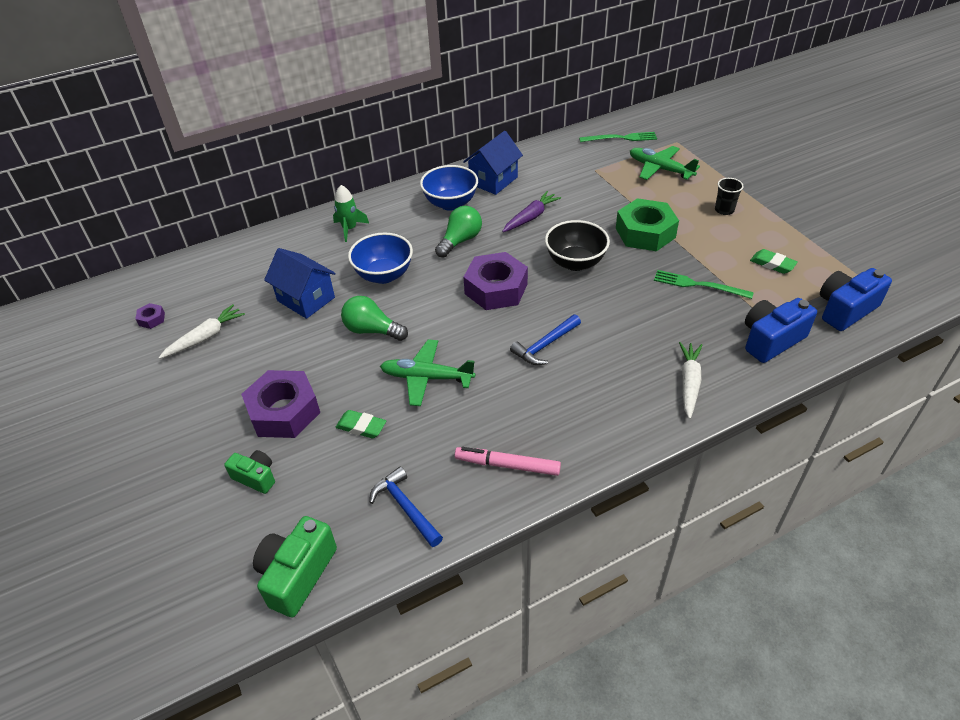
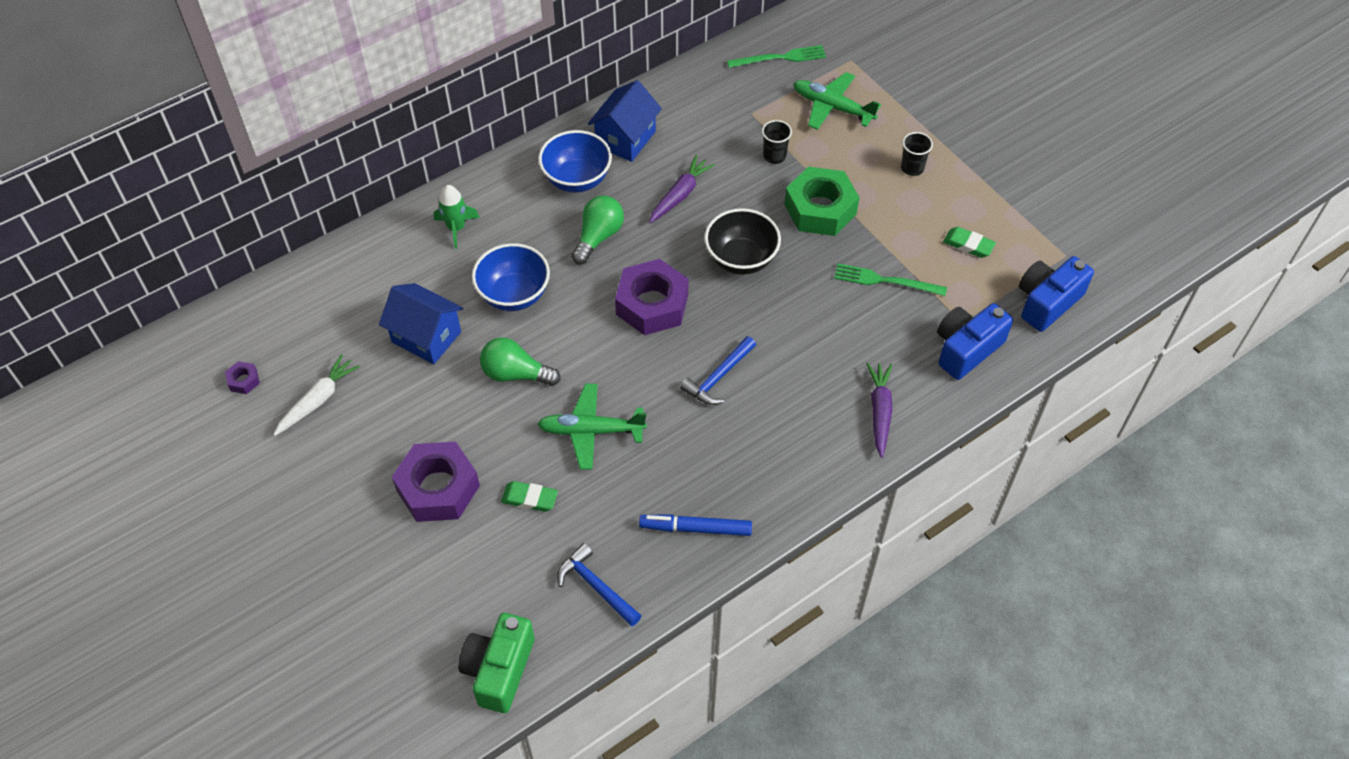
camera: 10 degrees left, 10 degrees up
(255, 477) = (427, 569): green camera -> none
(507, 465) = (695, 528): pink marker -> blue marker
(610, 197) = (774, 156): none -> black cup
(689, 383) = (879, 411): white carrot -> purple carrot

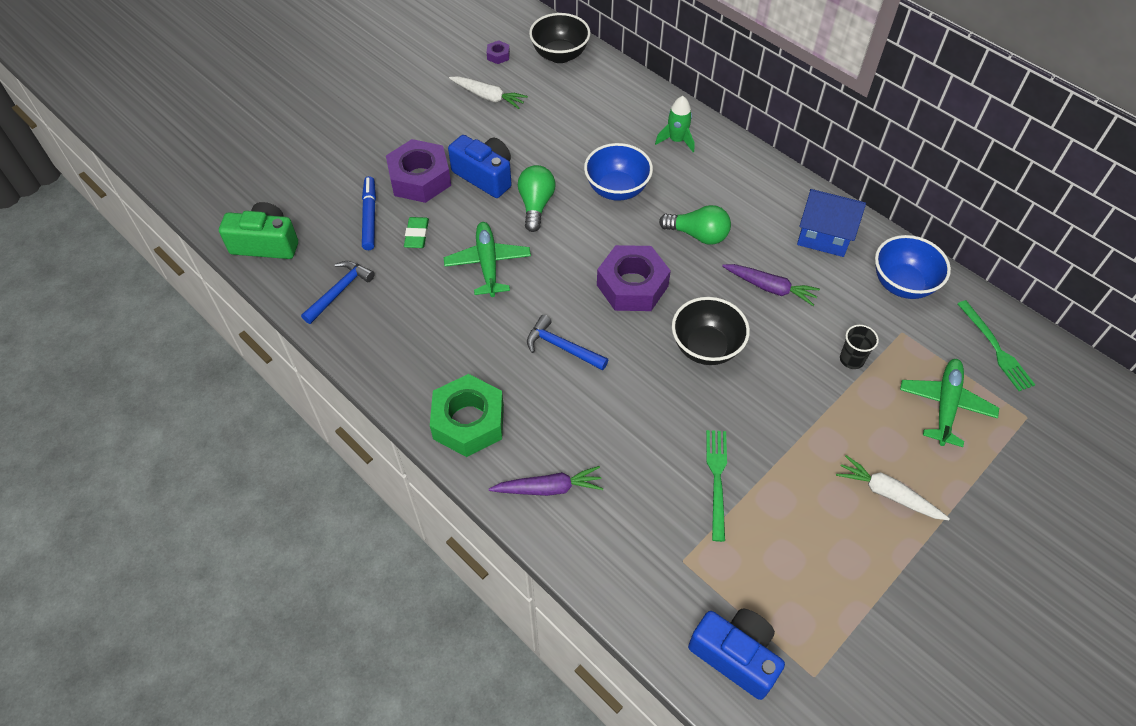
camera: 80 degrees right, 0 degrees up
(270, 315) = (560, 55): none -> black bowl
(426, 337) = (560, 144): blue house -> none
(577, 179) = (760, 209): blue bowl -> blue bowl (902, 284)
(695, 528) = (400, 351): blue marker -> blue marker (369, 217)
(820, 209) = (794, 408): green nut -> green nut (468, 421)
(912, 168) = (888, 493): black cup -> white carrot
(966, 349) = (646, 568): blue camera -> blue camera (485, 176)
(968, 245) = (794, 561): green eraser -> none

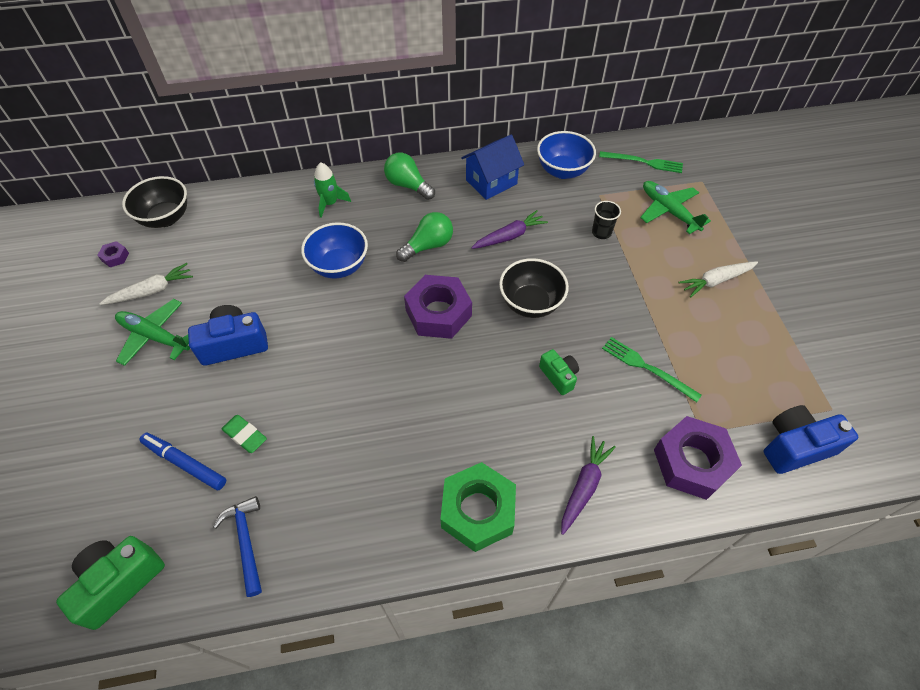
camera: 55 degrees left, 0 degrees up
(420, 179) = (184, 395): purple nut -> purple nut (692, 462)
(488, 264) = (328, 398): green plane -> green plane (155, 336)
(536, 205) = (301, 327): green light bulb -> green light bulb (408, 185)
(561, 347) = (457, 395): blue hammer -> none
(645, 412) = (559, 376): none -> green camera

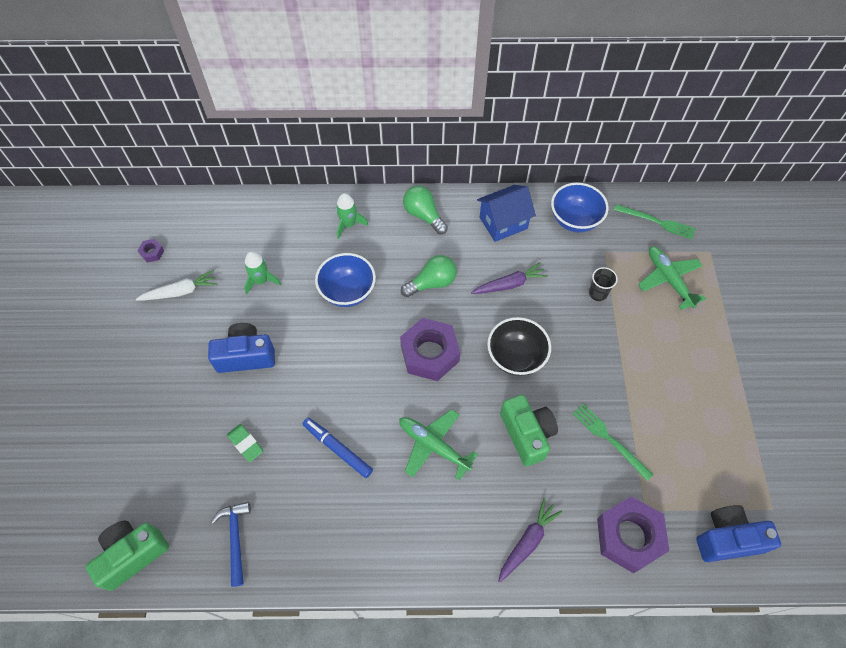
camera: 10 degrees right, 5 degrees up
(155, 336) = (179, 337): green plane -> green plane (434, 446)
(166, 218) = (199, 219): black bowl -> none
(185, 463) = (193, 461): blue marker -> blue marker (337, 449)
(242, 268) = (261, 281): none -> green rocket
(478, 510) = (431, 547): green nut -> none
(559, 376) = (527, 434): green camera -> green camera, size x1.67
(716, 281) = (696, 361): white carrot -> none

